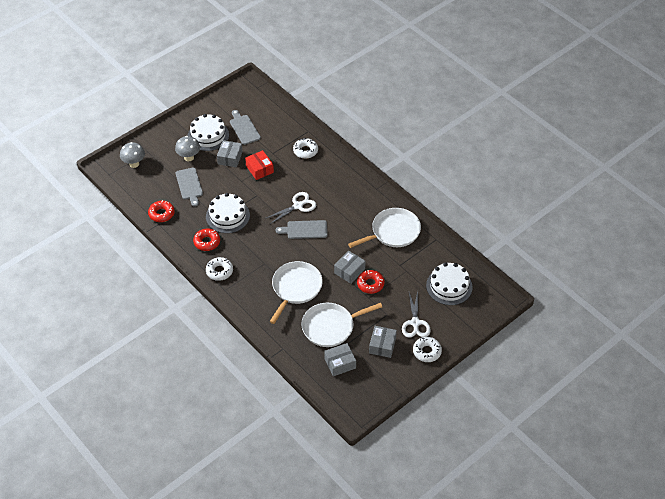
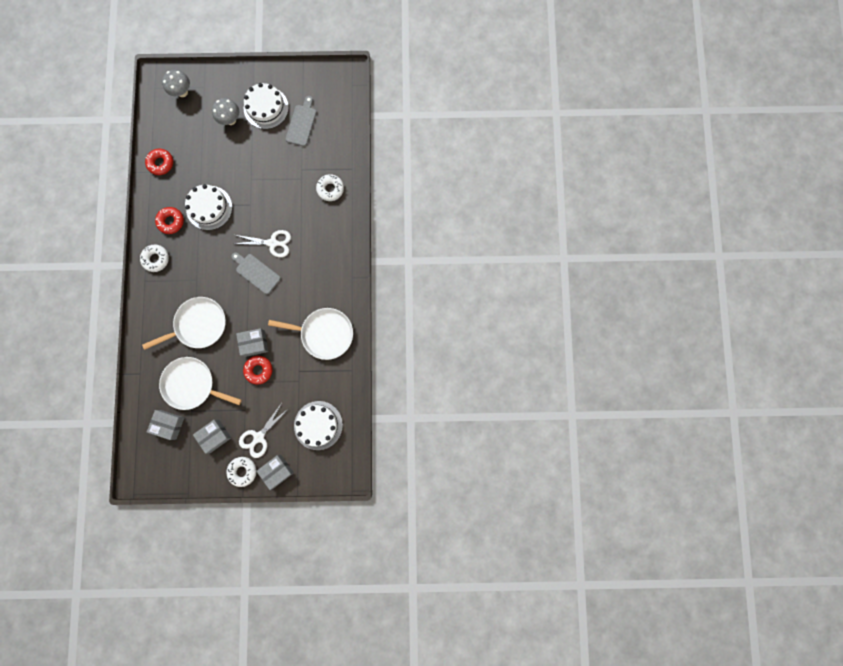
camera: 40 degrees right, 30 degrees up
(189, 185) = (206, 150): grey cutting board -> none
(230, 158) = (263, 147): grey box -> grey box (277, 471)
(259, 169) = (276, 179): red box -> none

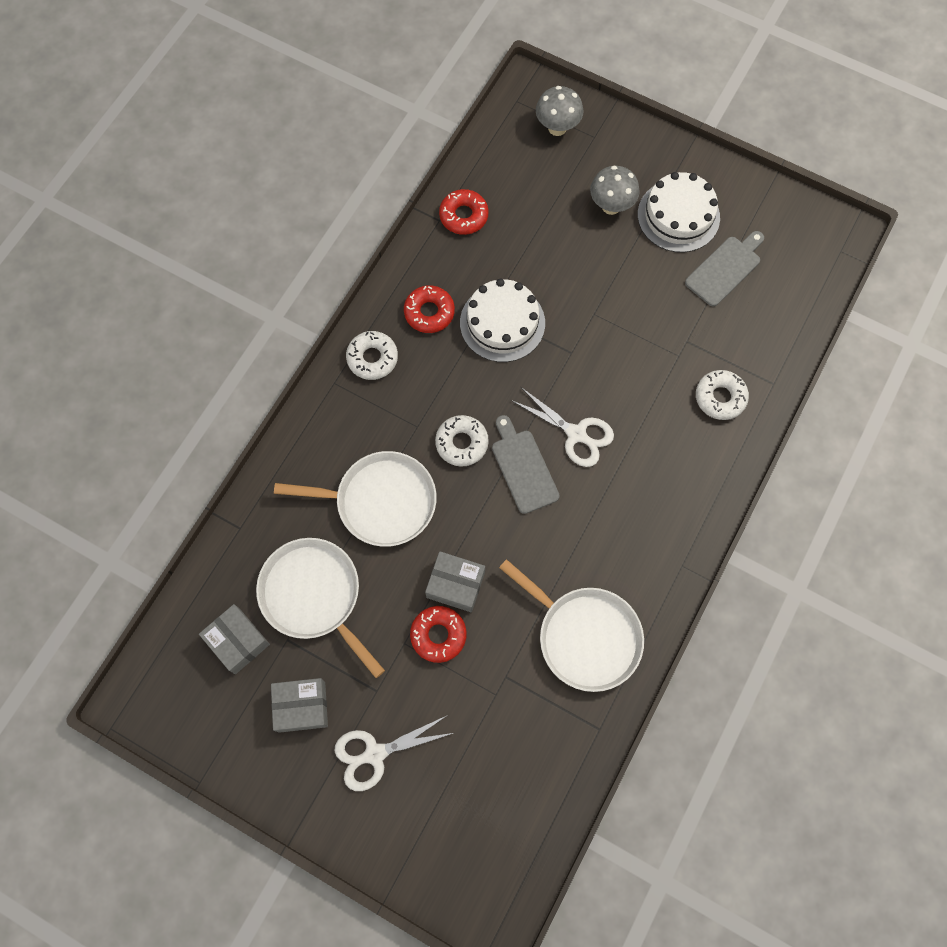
camera: 30 degrees right, 10 degrees down
(242, 471) = (313, 799): white donut -> white donut (462, 443)
(277, 471) = (372, 835): grey box -> none
(318, 425) = (489, 794): white cake -> none

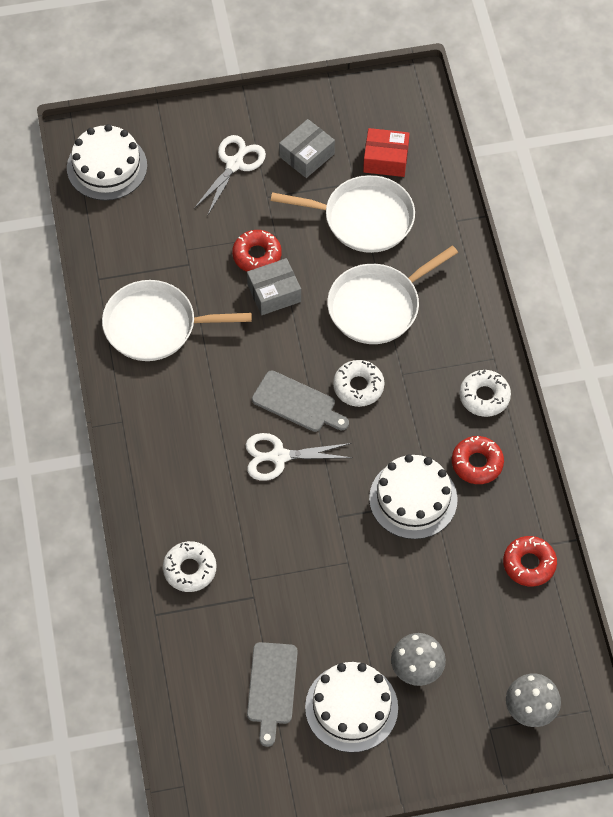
camera: 140 degrees right, 10 degrees down
(237, 641) = (385, 159): grey box -> red box
(496, 857) = (107, 167): none -> white cake

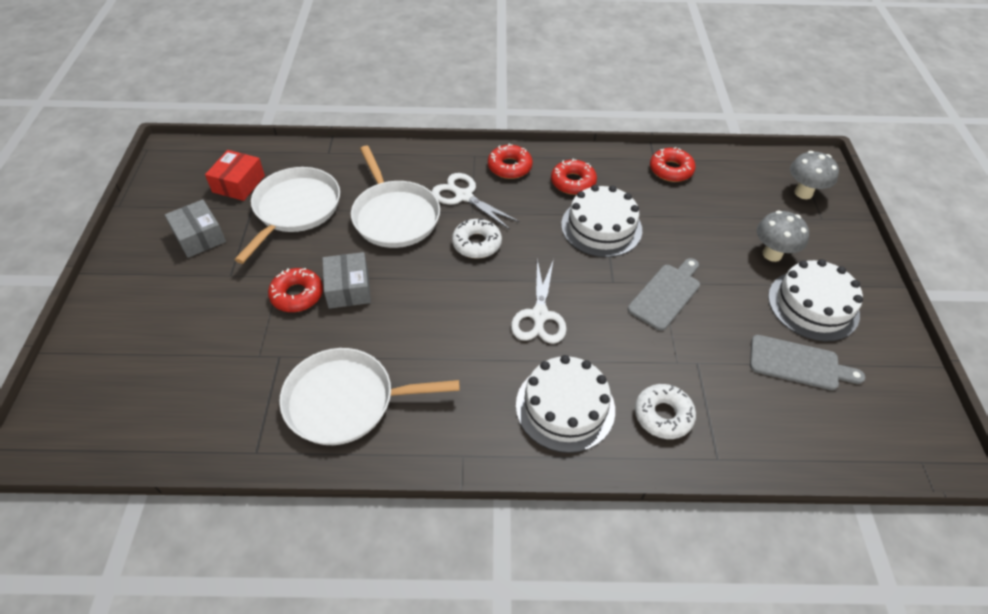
camera: 80 degrees left, 10 degrees down
(107, 167) = (100, 418): white cake -> white cake (565, 407)
(155, 326) = (346, 401): white pan -> white pan turned 75 degrees clockwise
(234, 164) = (174, 295): white scissors -> white scissors (464, 196)
(297, 403) = (482, 291): grey cutting board -> grey cutting board (666, 294)
(484, 397) = (509, 167): white donut -> red donut

